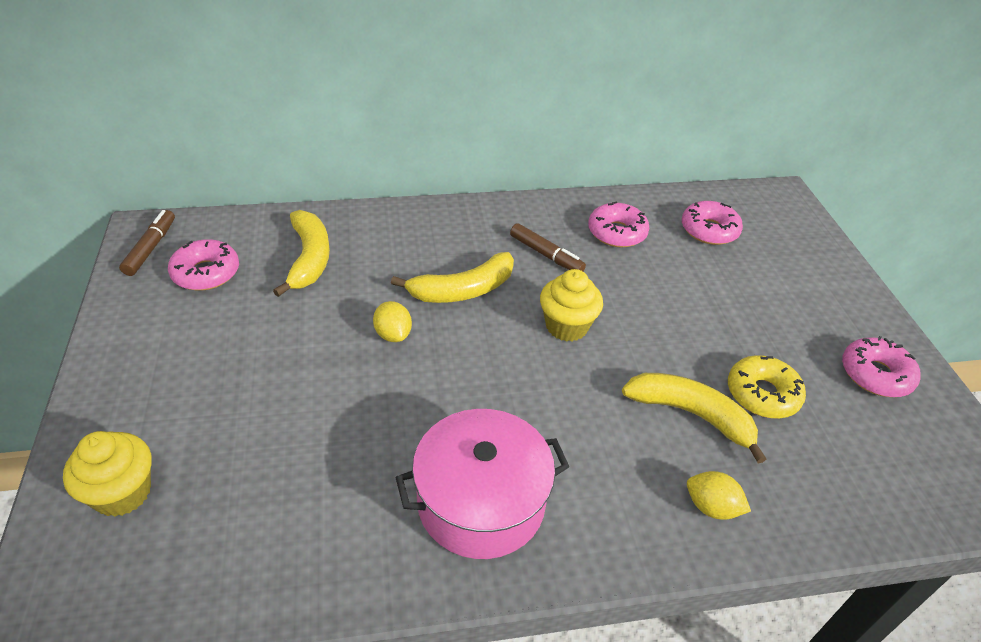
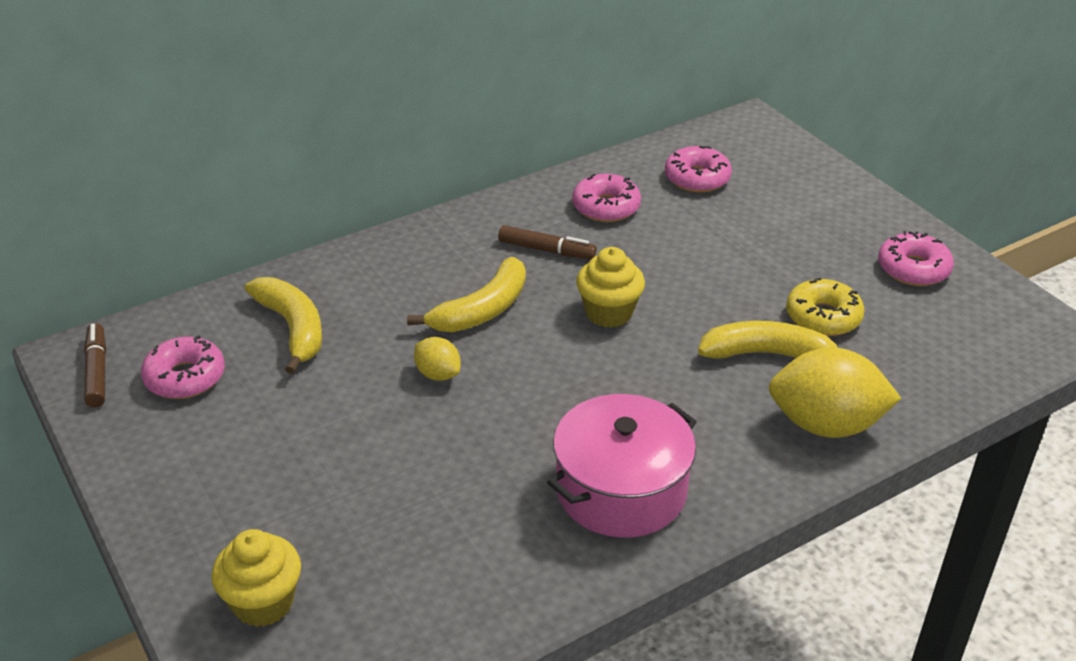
camera: 20 degrees left, 5 degrees down
(711, 507) = (826, 425): yellow lemon -> yellow lemon, size x2.01

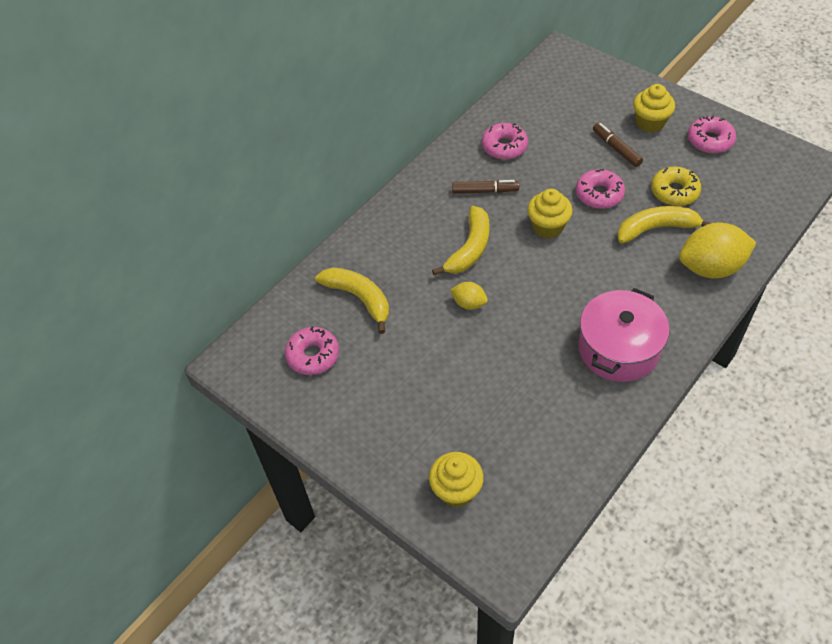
camera: 15 degrees left, 15 degrees up
(97, 371) = (253, 369): brown marker -> brown marker (616, 148)
(697, 178) = (549, 107): pink donut -> pink donut (599, 194)
(833, 228) = (650, 123): none -> yellow cupcake

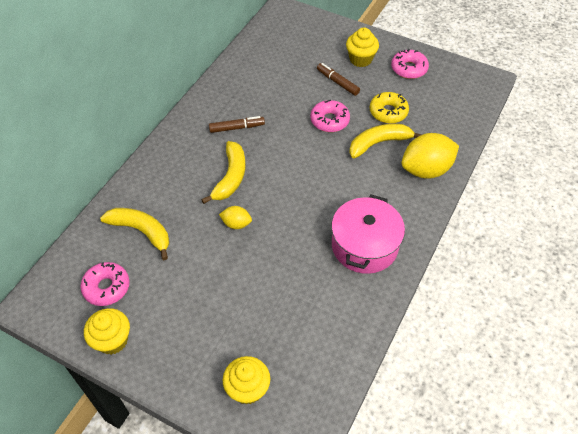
camera: 15 degrees left, 0 degrees up
(504, 146) = (247, 90): pink donut -> none
(547, 227) = (292, 152): yellow cupcake -> yellow cupcake (112, 340)

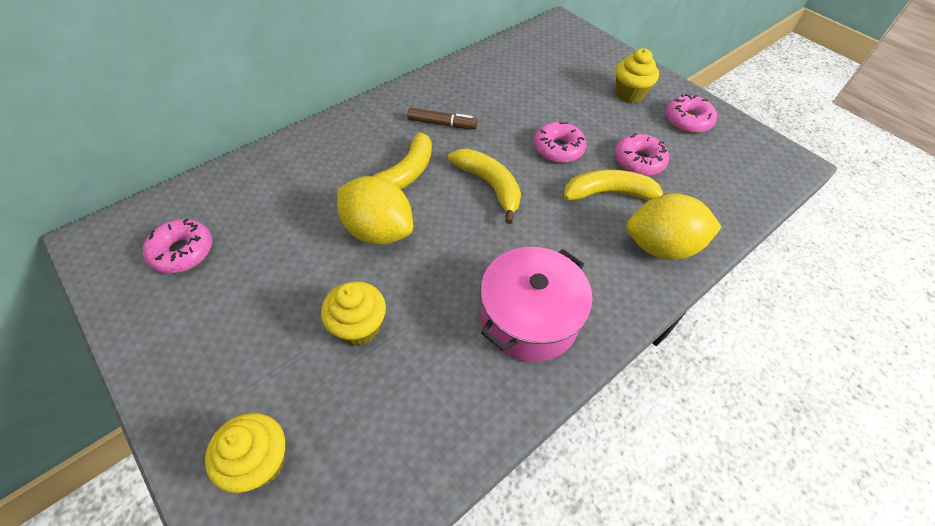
camera: 20 degrees right, 0 degrees up
(112, 340) = (143, 320): yellow cupcake -> yellow cupcake (359, 327)
(142, 231) = (264, 201): yellow banana -> yellow banana (489, 185)
(236, 224) = (378, 231): yellow lemon -> yellow lemon, size x2.01
(337, 82) = (589, 110): brown marker -> none
(388, 112) = (638, 161): yellow donut -> pink donut

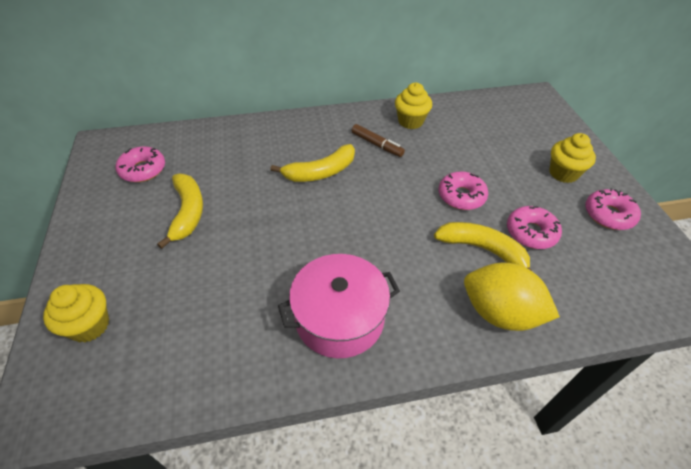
camera: 30 degrees right, 5 degrees down
(359, 327) = (212, 267): yellow cupcake -> yellow cupcake (410, 121)
(378, 231) = (273, 205): yellow lemon -> none
(489, 185) = (381, 204): yellow banana -> yellow banana (188, 212)

